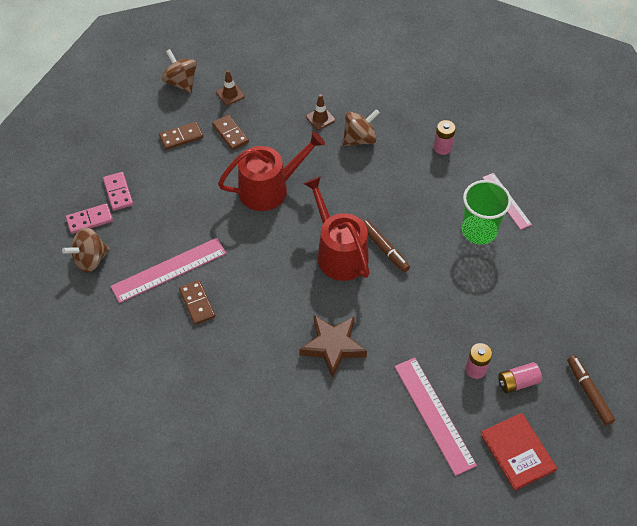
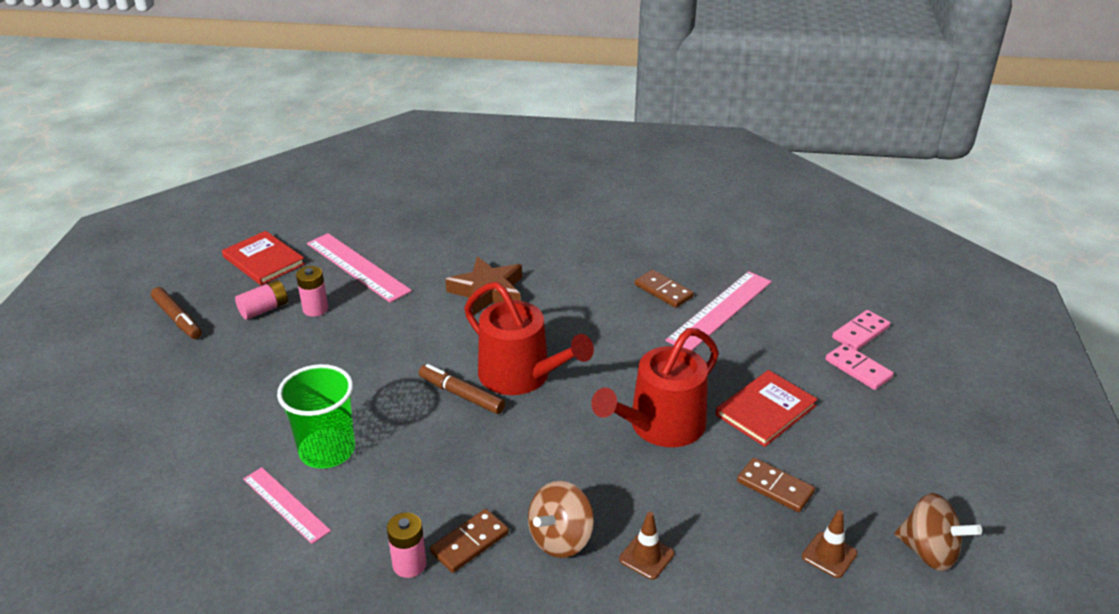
camera: 160 degrees right, 20 degrees down
(90, 259) = (817, 298): brown spinning top -> none
(181, 137) = (844, 461): brown domino -> brown domino (470, 543)
(199, 180) = (765, 410): none -> red book

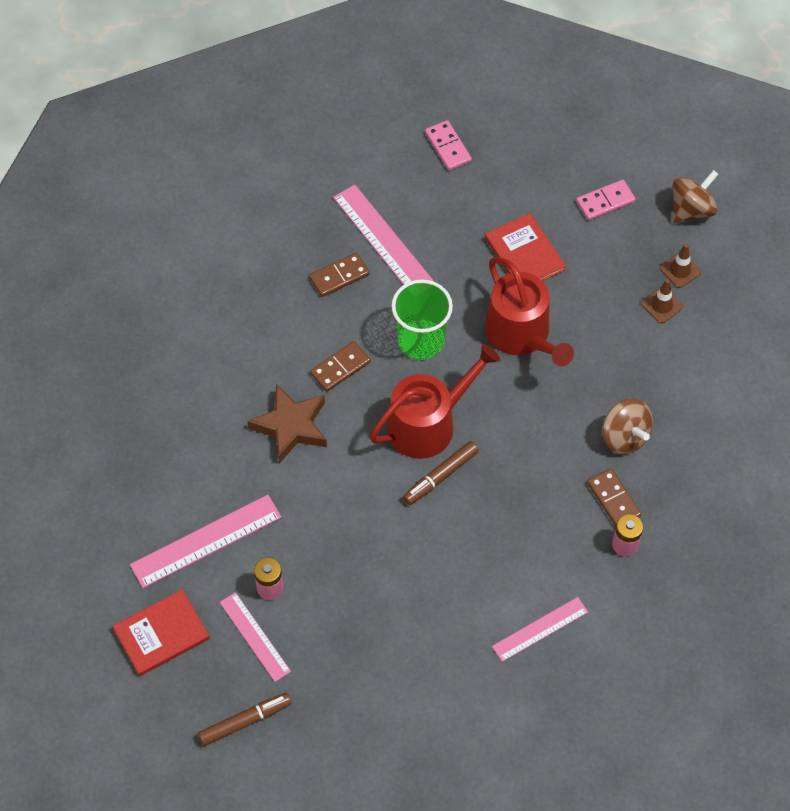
camera: 75 degrees left, 25 degrees up
(264, 309) = (255, 636): pink battery -> pink ruler
(327, 450) = (483, 593): green cup -> green cup (421, 340)
(646, 556) = (654, 385): brown traffic cone -> brown traffic cone (661, 305)
(775, 487) = (609, 279): brown domino -> brown domino (340, 368)
(858, 369) = (493, 169): pink domino -> pink domino (605, 201)

